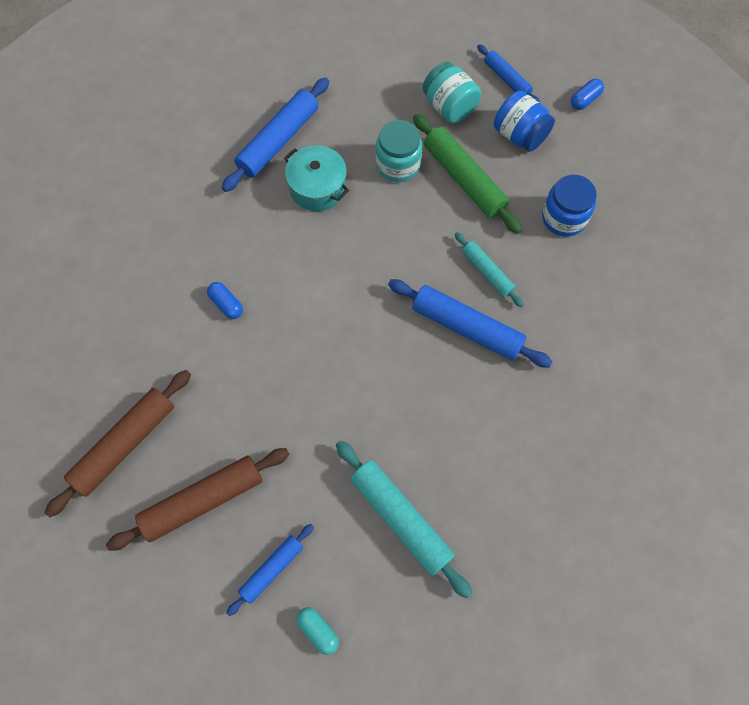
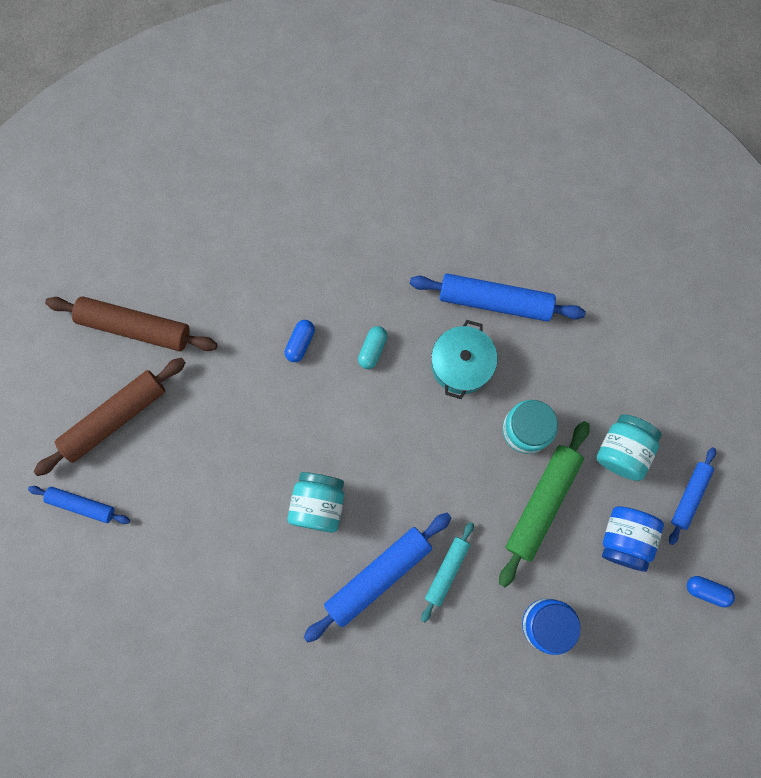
camera: 65 degrees right, 10 degrees up
(203, 501) = (115, 418): brown rolling pin -> brown rolling pin turned 75 degrees counterclockwise
(318, 631) = (48, 568): turquoise capsule -> turquoise capsule (372, 349)
(380, 350) = (318, 504): none -> turquoise jar
(401, 519) = (169, 595): turquoise rolling pin -> none
(466, 327) = (378, 576): blue rolling pin -> blue rolling pin turned 45 degrees clockwise

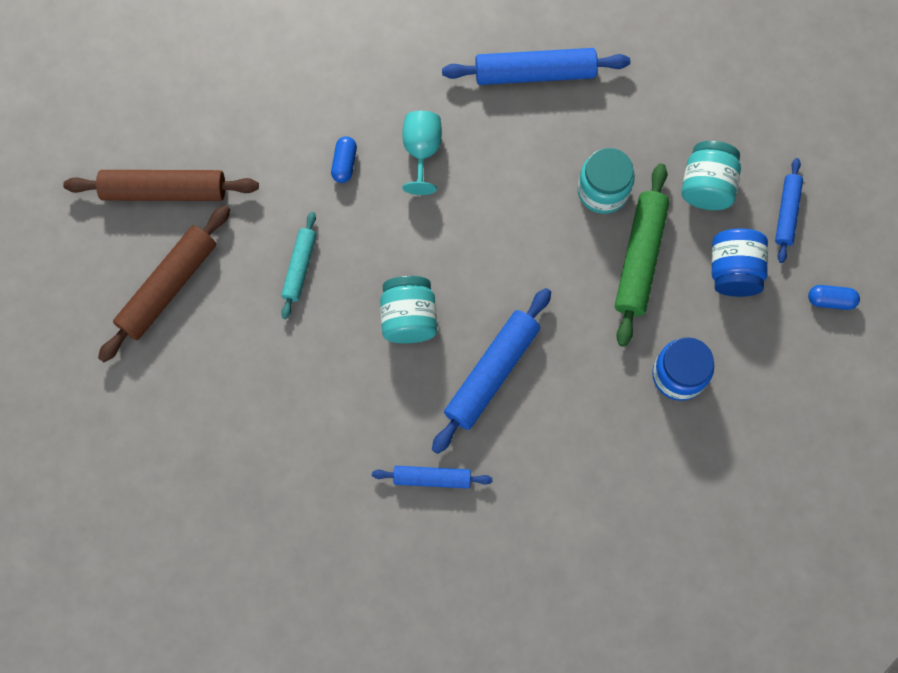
camera: 15 degrees left, 5 degrees down
(81, 505) = (157, 383): blue rolling pin -> blue rolling pin (432, 478)
(372, 349) = (422, 151): turquoise capsule -> turquoise goblet
(447, 571) = (561, 350): turquoise rolling pin -> turquoise rolling pin (299, 267)
(461, 364) = (518, 143): turquoise pot -> none

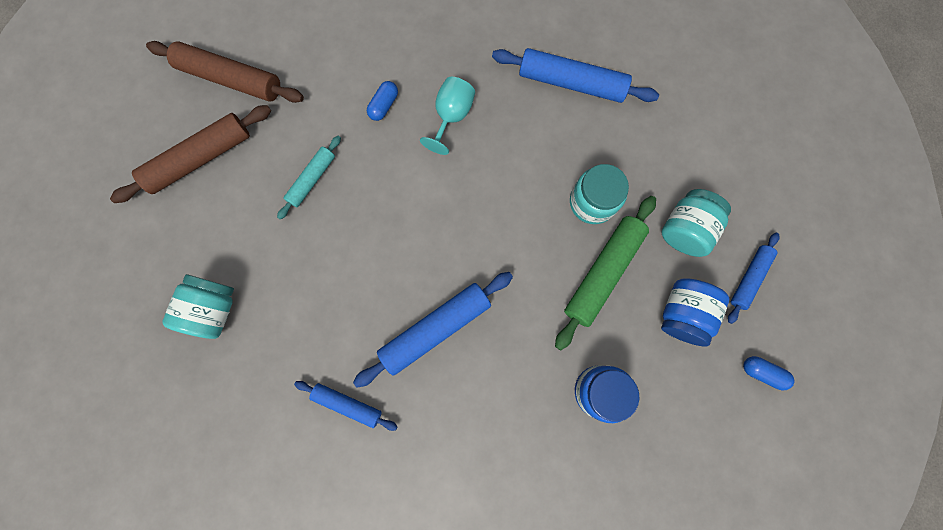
camera: 20 degrees right, 5 degrees up
(409, 318) = (384, 255): turquoise jar -> turquoise jar (214, 309)

